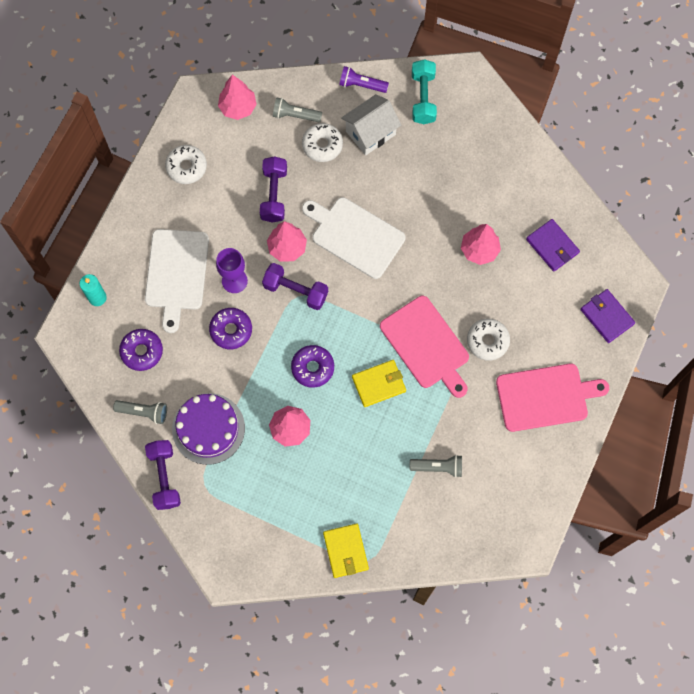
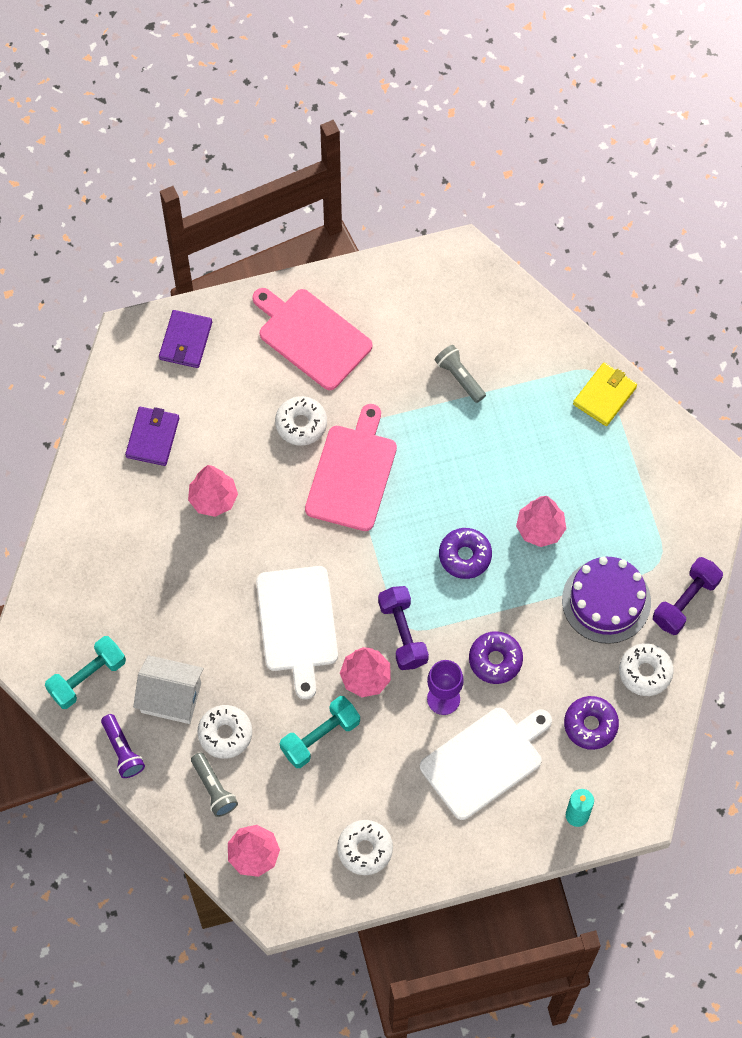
camera: 130 degrees left, 5 degrees down
(143, 412) = (645, 672): grey flashlight -> white donut
(274, 194) = (320, 737): purple dumbbell -> turquoise dumbbell
(379, 384) = (427, 486): yellow wallet -> none

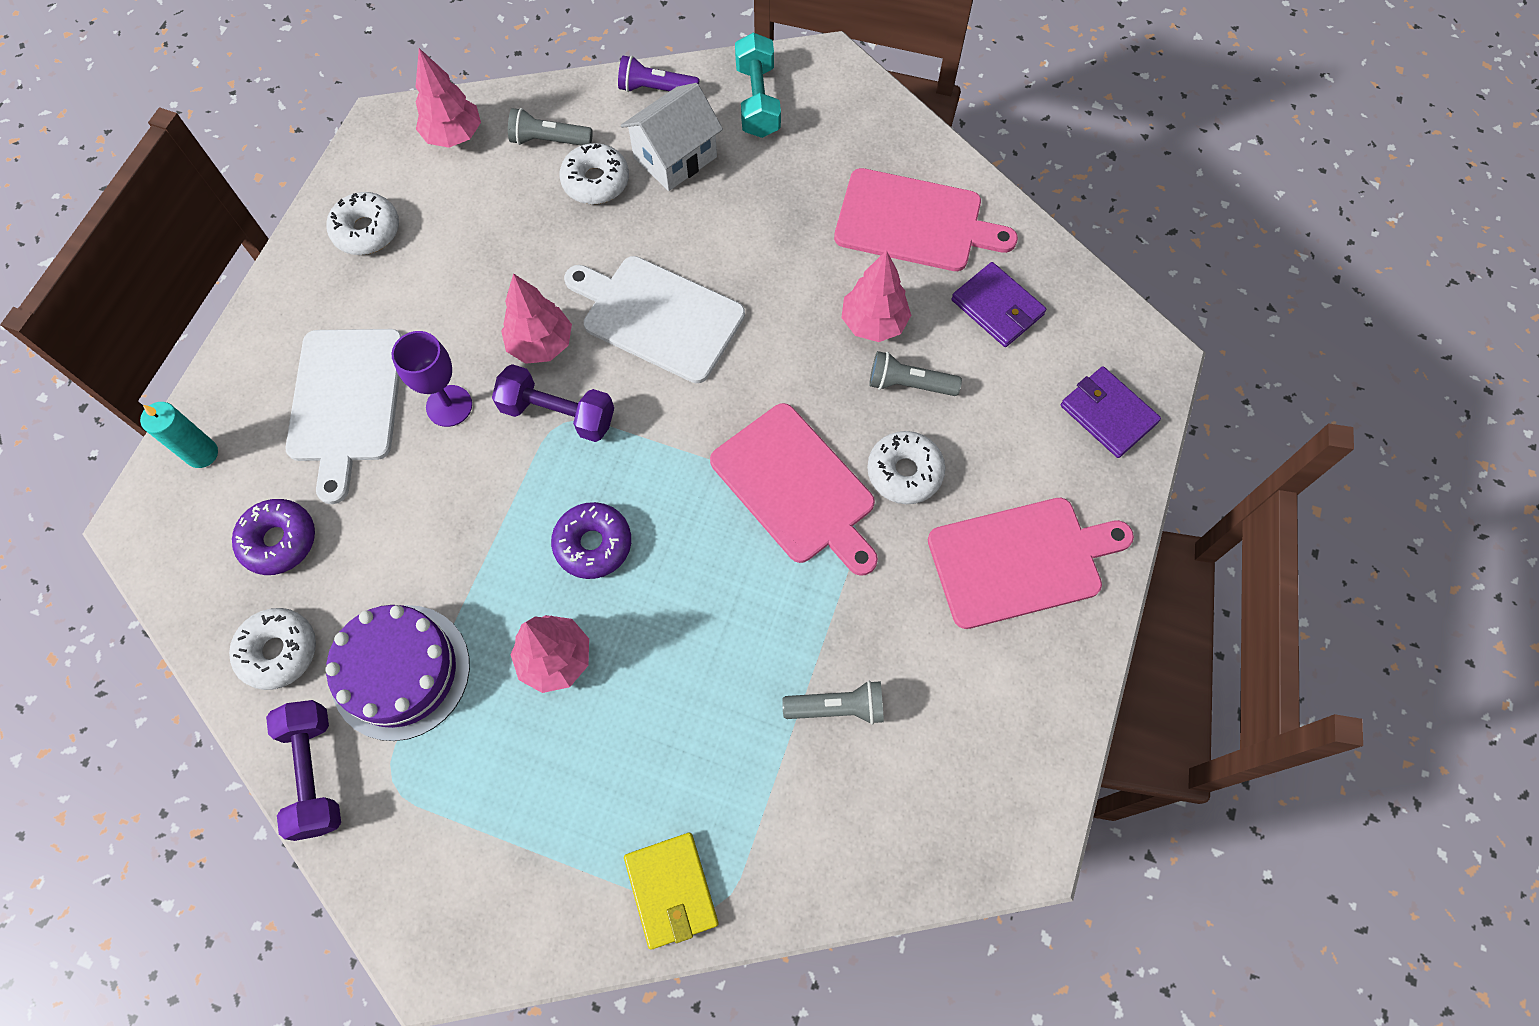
camera: 125 degrees right, 0 degrees up
(121, 520) = (914, 222): none -> pink cutting board
(242, 455) = (908, 384): none -> grey flashlight
(320, 737) = (516, 262): turquoise dumbbell -> none
(495, 660) = (443, 490): purple donut -> none

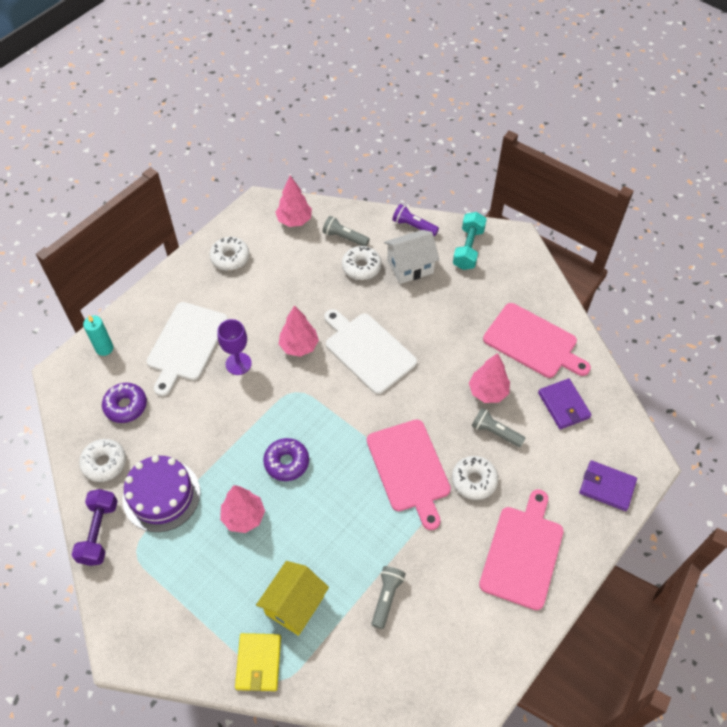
camera: 20 degrees right, 10 degrees down
(558, 414) = (294, 386): purple dumbbell -> none
(695, 774) = (295, 605): none -> yellow house
(837, 707) = (386, 597): grey flashlight -> grey flashlight turned 90 degrees counterclockwise
(1021, 561) = (523, 553): pink cutting board -> pink cutting board turned 75 degrees counterclockwise
(1108, 414) = (607, 487): purple wallet -> purple wallet turned 45 degrees counterclockwise

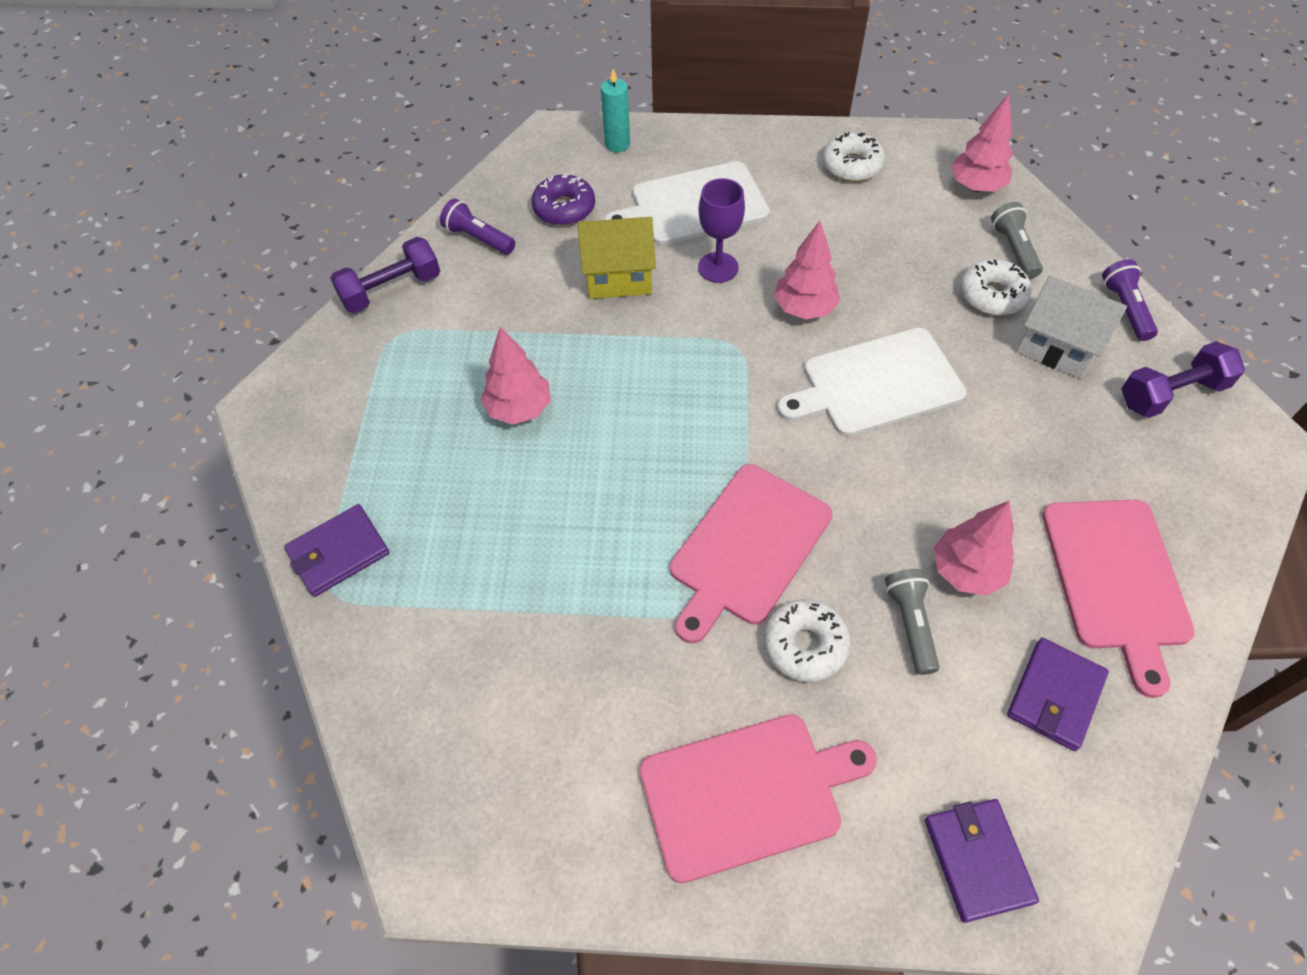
camera: 55 degrees right, 0 degrees up
(104, 463) = (478, 238): white donut -> purple flashlight
(161, 495) = (481, 312): purple cake -> none
(258, 663) = (338, 552): yellow wallet -> purple wallet
(286, 462) = (630, 403): purple donut -> none
(295, 605) = (443, 541): yellow house -> yellow house (618, 276)
(368, 350) = (876, 384): white cutting board -> white cutting board turned 120 degrees counterclockwise
(386, 597) = (533, 645): grey flashlight -> none
(468, 248) = (1171, 394): turquoise dumbbell -> purple dumbbell

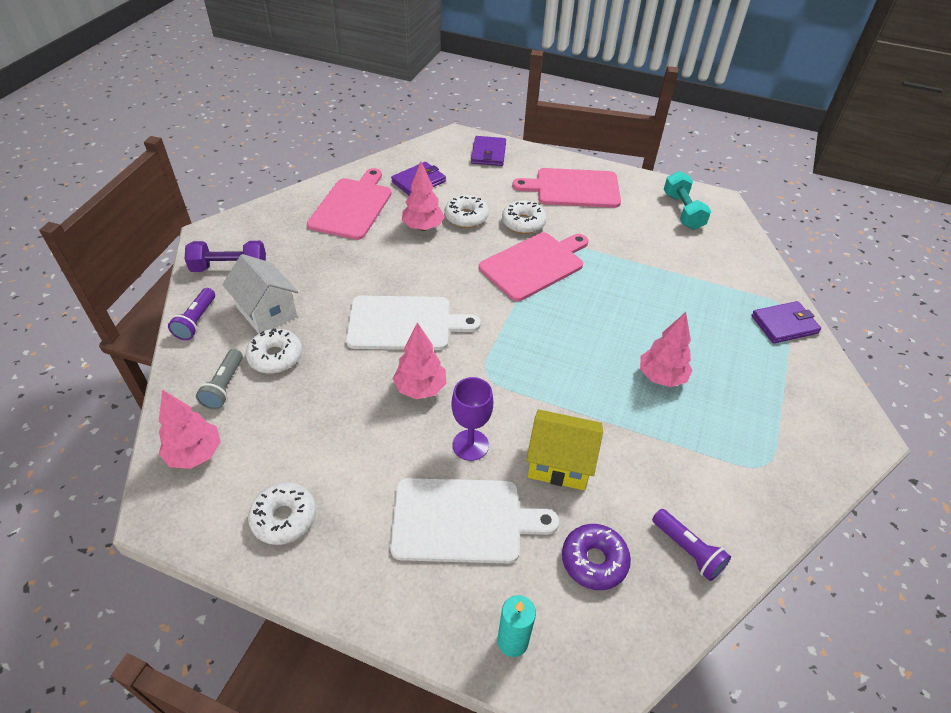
camera: 165 degrees left, 10 degrees down
(391, 290) = (773, 515): purple dumbbell -> none
(508, 797) = (682, 211): none -> turquoise dumbbell
(910, 624) = (466, 217): grey flashlight -> white donut

